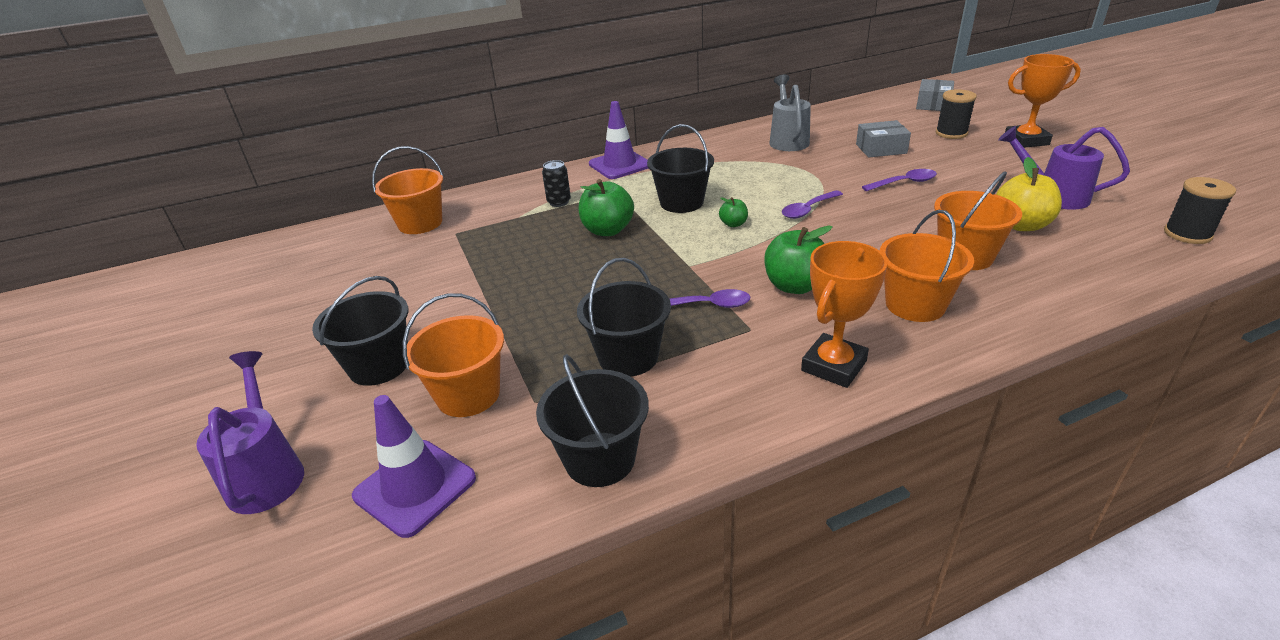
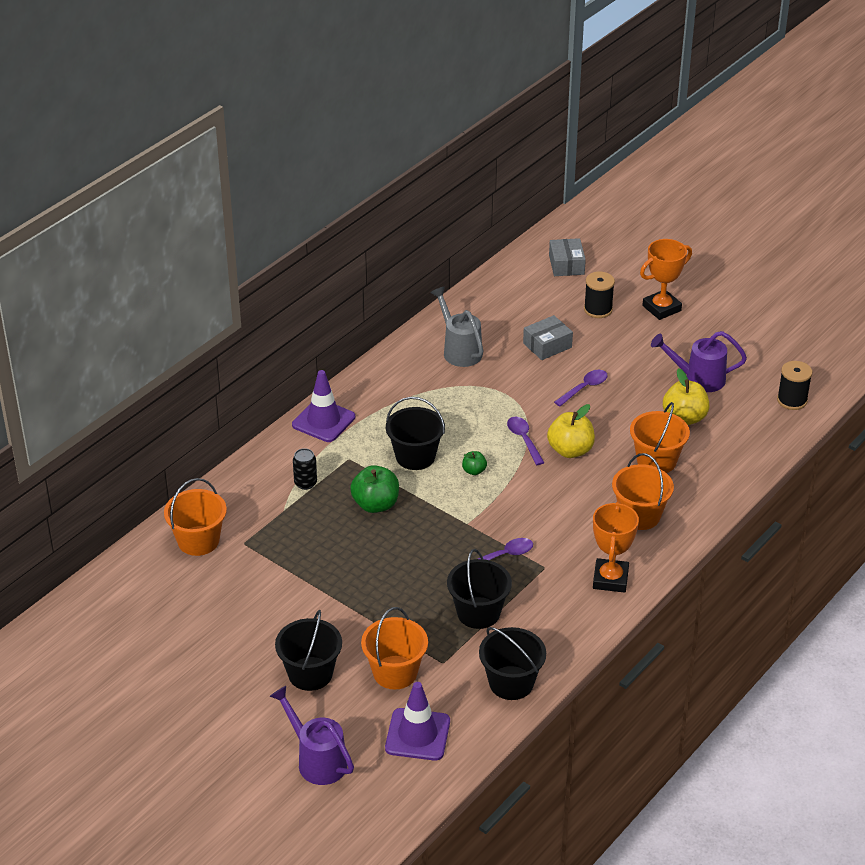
camera: 30 degrees left, 5 degrees up
(794, 286) = (553, 521): green apple -> none
(808, 210) = (524, 439): purple spoon -> purple spoon turned 135 degrees clockwise
(857, 227) = (570, 450): none -> yellow apple

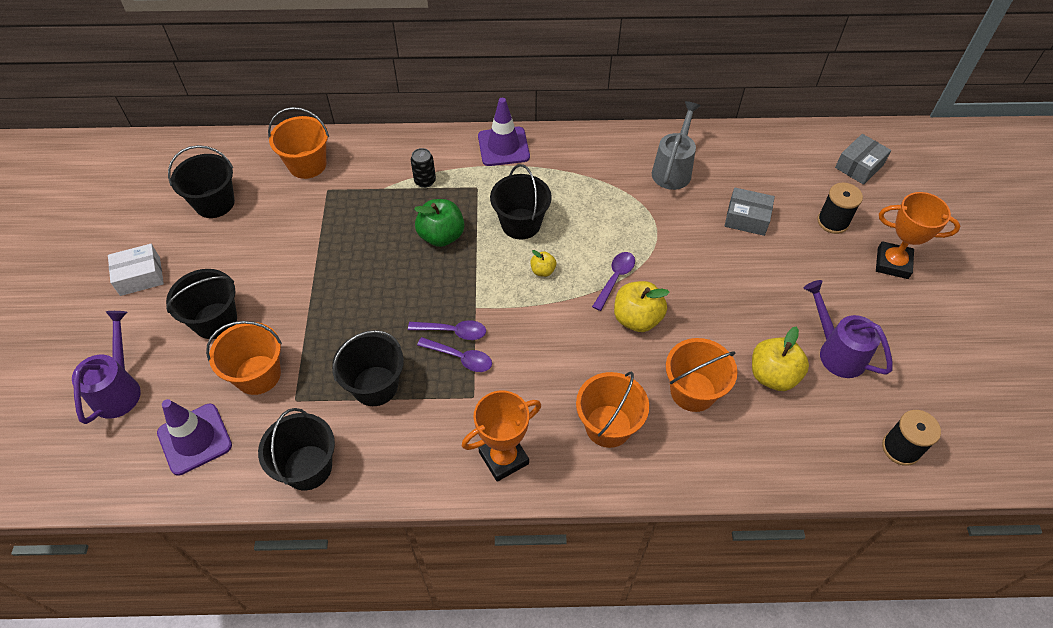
camera: 50 degrees right, 15 degrees up
(173, 618) = (214, 203): none -> black bucket
(204, 700) = (140, 276): none -> white box
(474, 471) = (543, 271): green apple -> yellow apple
(584, 388) = (725, 277): purple spoon -> purple spoon (453, 331)

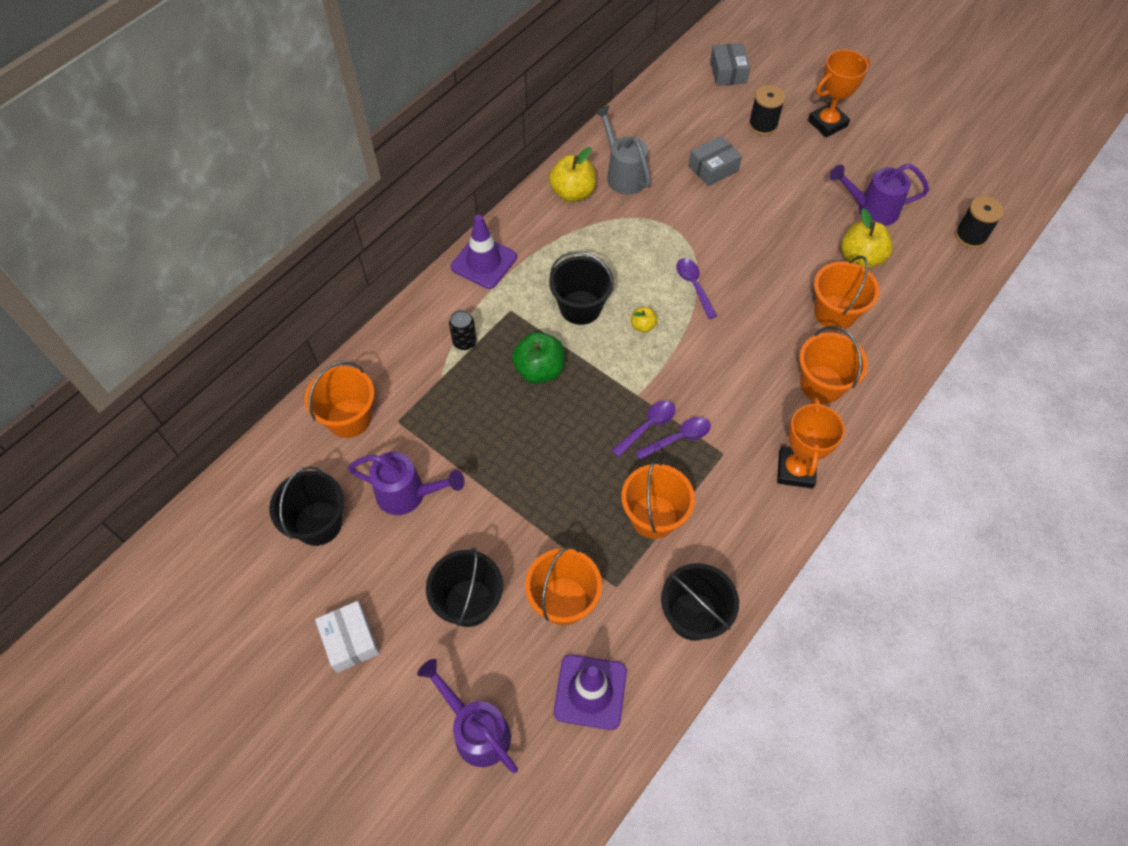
camera: 50 degrees left, 5 degrees up
(140, 276) = (350, 640): white box -> white box turned 45 degrees counterclockwise
(274, 232) = (408, 494): none -> purple watering can
(375, 386) = (653, 516): black bucket -> orange bucket
(637, 319) = (743, 299): yellow apple -> yellow apple (572, 193)

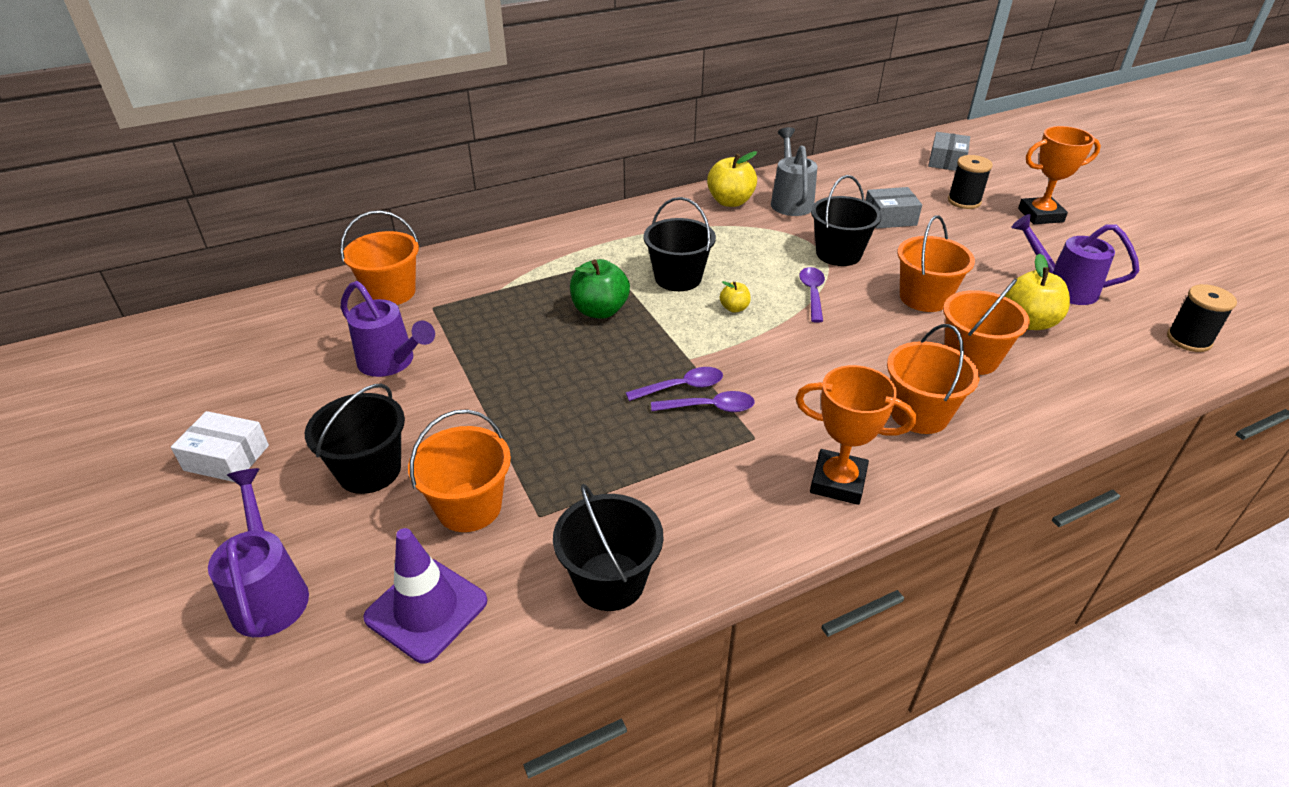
camera: 25 degrees right, 20 degrees down
(318, 523) = (290, 357): black bucket -> black bucket (838, 254)
(350, 640) = (226, 458): white box -> white box turned 75 degrees counterclockwise
(464, 342) = (544, 271): black can -> none
(484, 262) = (608, 225): purple traffic cone -> none
(653, 516) = (631, 466): orange bucket -> orange bucket (924, 298)
(795, 470) = (838, 482): orange trophy -> orange trophy turned 75 degrees clockwise

